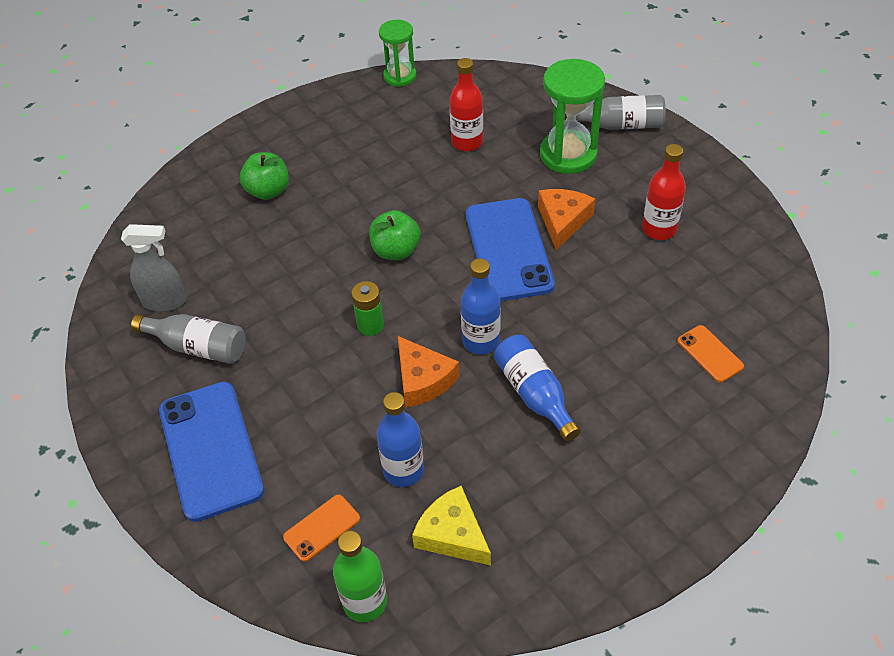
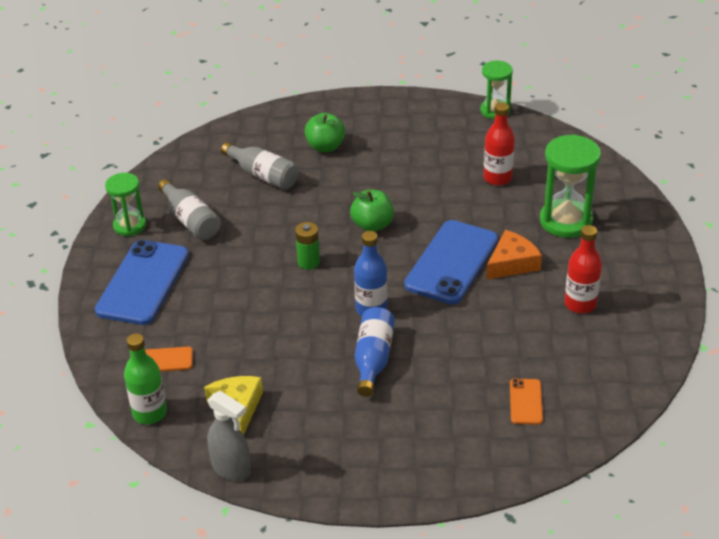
camera: 35 degrees right, 10 degrees down
(131, 390) = (130, 225): none -> green hourglass
(165, 301) = (196, 184): grey spray bottle -> grey spray bottle (231, 468)
(403, 470) = (243, 356): blue bottle -> none
(423, 380) = (309, 312): orange cheese -> none
(619, 125) = (630, 219): grey bottle -> grey bottle (263, 175)

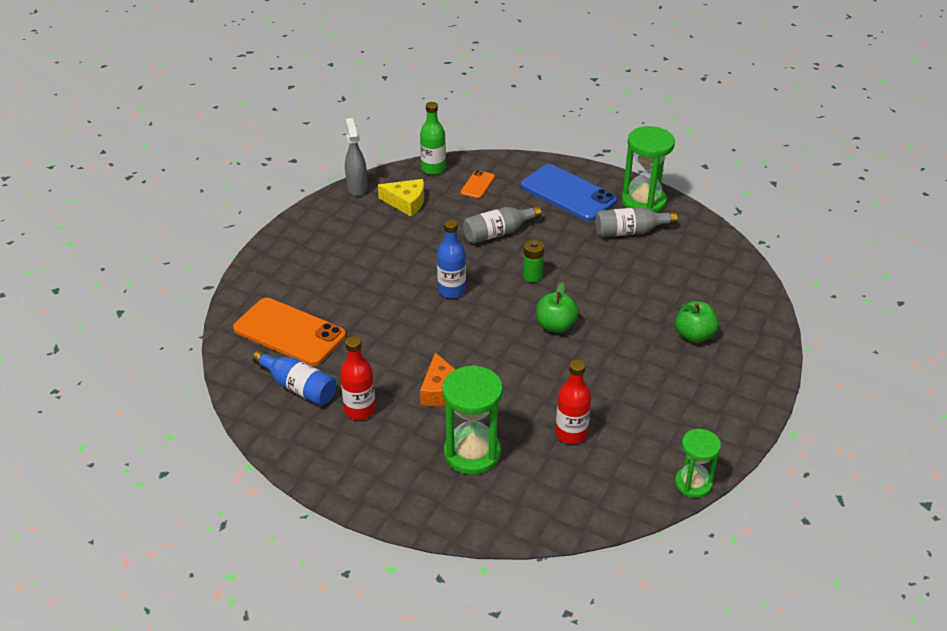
camera: 115 degrees right, 0 degrees up
(130, 225) = (643, 201): green hourglass -> green hourglass, size x1.59
(231, 468) = (357, 188): grey spray bottle -> grey spray bottle turned 105 degrees clockwise
(263, 175) = (670, 285): grey bottle -> grey bottle (498, 233)
(373, 359) = (398, 274): blue bottle -> blue bottle (298, 387)
(451, 262) = (472, 354): blue phone -> none
(526, 402) = (289, 332): orange phone -> orange phone, size x2.14

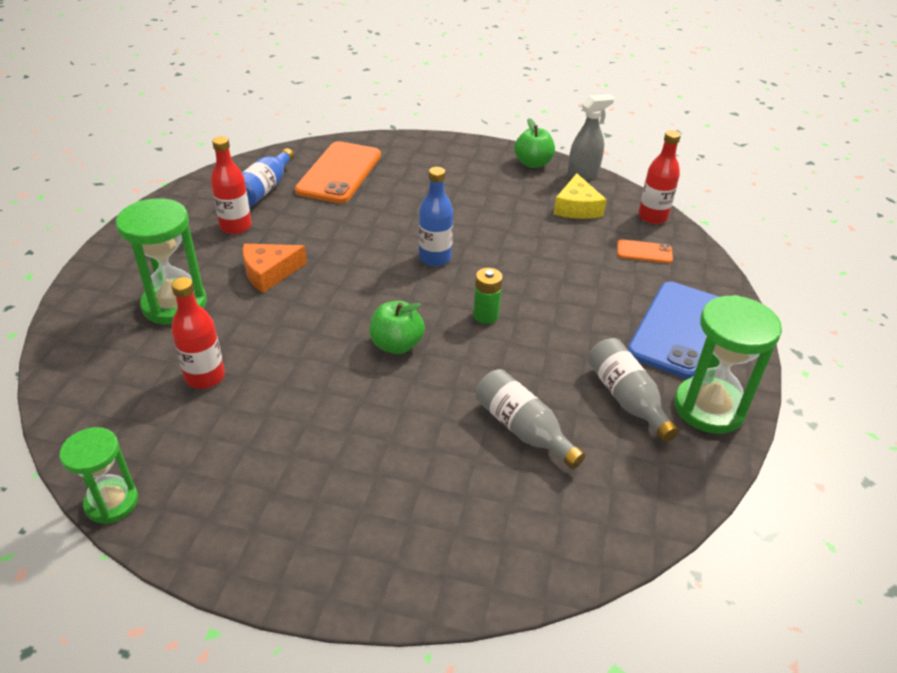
camera: 75 degrees right, 0 degrees up
(433, 169) = (652, 217): green bottle -> red bottle
(498, 233) = (557, 279): grey bottle -> grey bottle (523, 429)
(694, 335) = (414, 487): green apple -> green apple (533, 163)

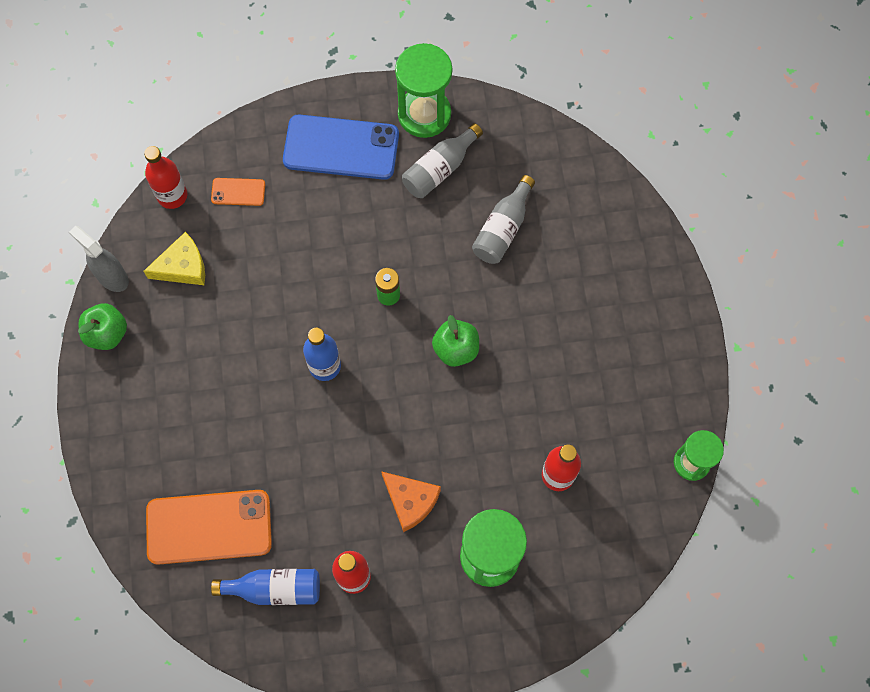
camera: 110 degrees left, 30 degrees up
(644, 252) = (238, 192): orange phone -> orange phone turned 75 degrees counterclockwise

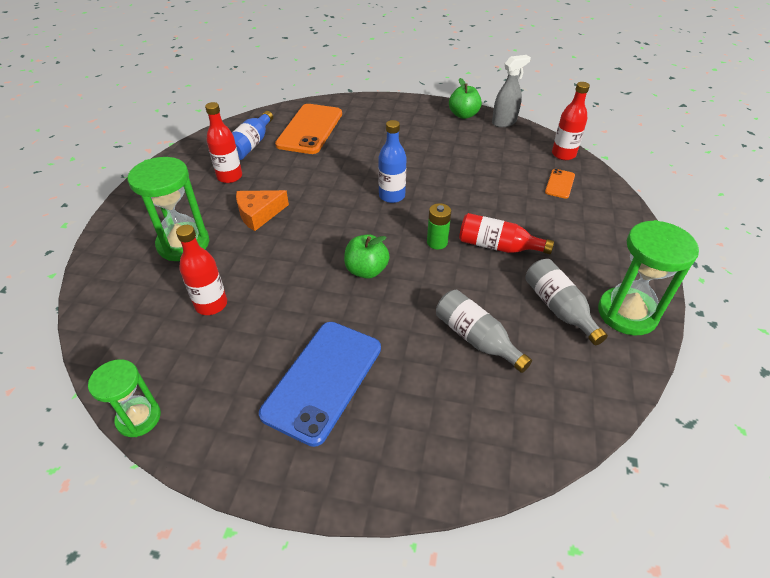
camera: 110 degrees right, 25 degrees down
(183, 267) = (502, 149): yellow cheese -> none
(341, 148) = (594, 247): blue phone -> blue phone (323, 380)
(373, 235) = (497, 246): none -> red bottle

